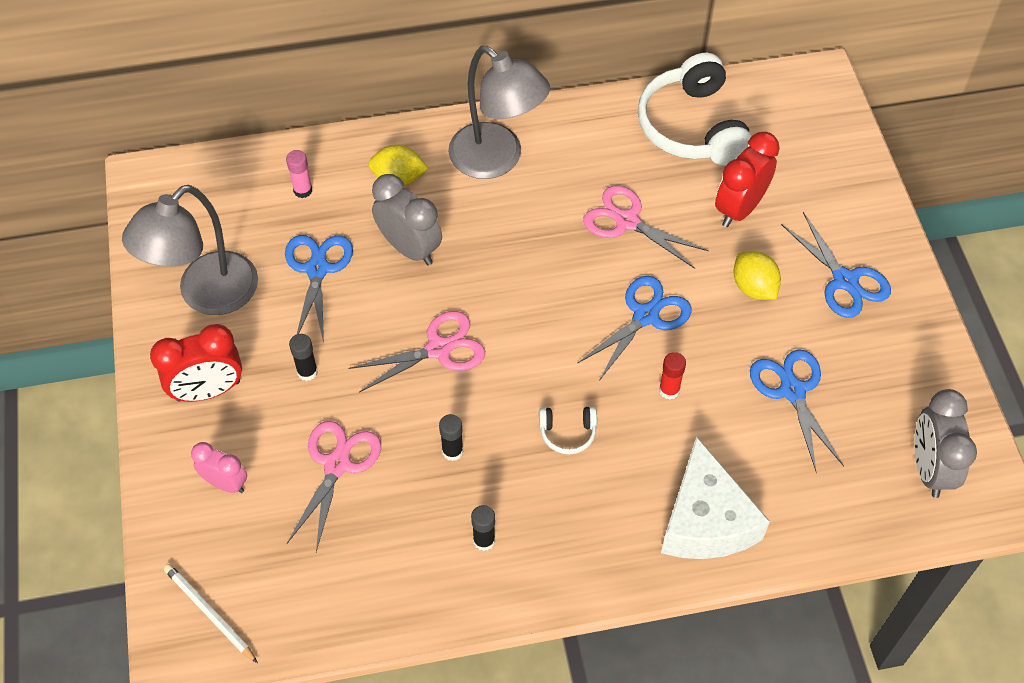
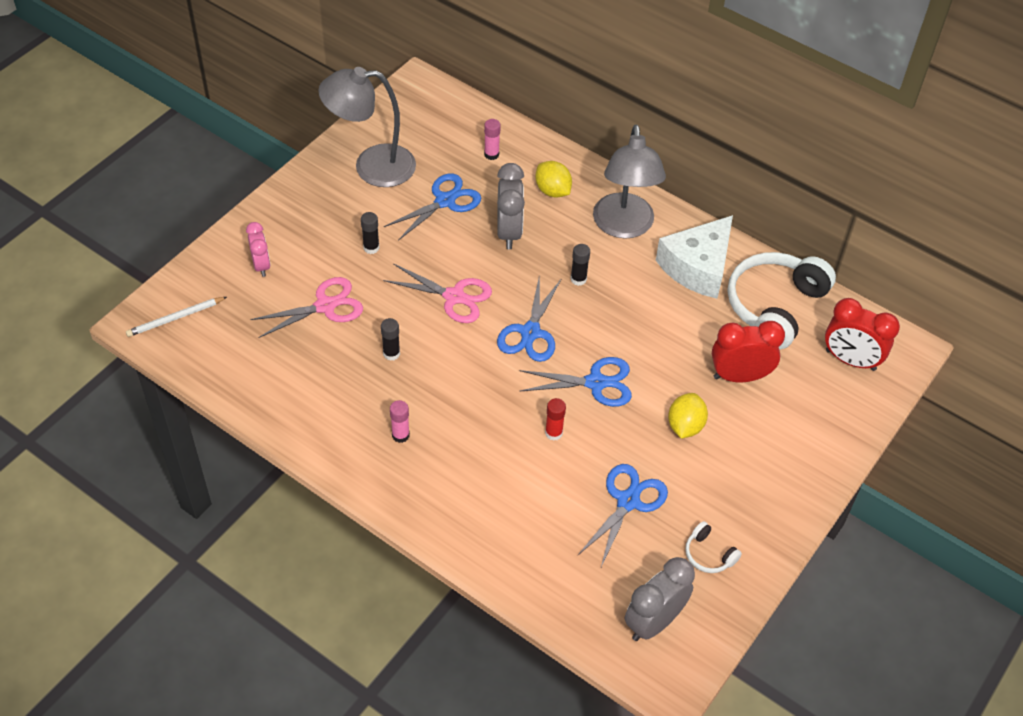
camera: 45 degrees right, 5 degrees down
(208, 390) = (311, 214): red clock -> red clock (850, 360)
(209, 613) = (175, 318): white pencil -> white pencil turned 120 degrees counterclockwise
(484, 540) = (347, 412): black glue stick -> black glue stick (578, 279)
(555, 515) = (400, 435): none -> pink glue stick
(567, 432) = (465, 401): white headphones -> white headphones (709, 554)
(627, 221) = (656, 324): pink scissors -> none
(706, 520) = (479, 517): white cheese -> white cheese (698, 267)
(845, 280) = (751, 474): blue scissors -> blue scissors (530, 332)

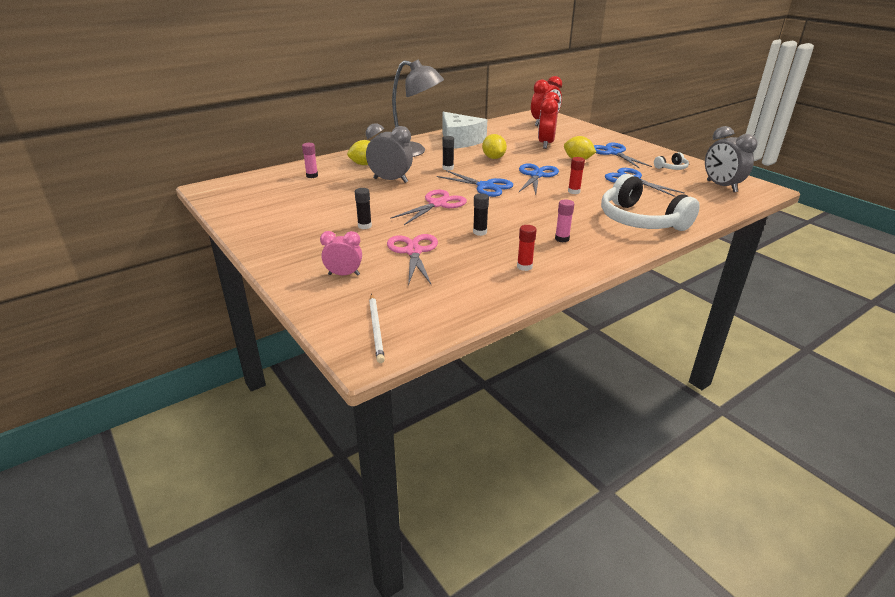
camera: 70 degrees left, 20 degrees down
(321, 409) = (524, 267): none -> red glue stick
(372, 166) = (276, 215): grey lamp -> none
(445, 201) = (341, 195): blue scissors -> blue scissors (614, 153)
(643, 322) = (493, 158): none -> yellow lemon
(775, 306) = (500, 130): white headphones -> white headphones (641, 220)

